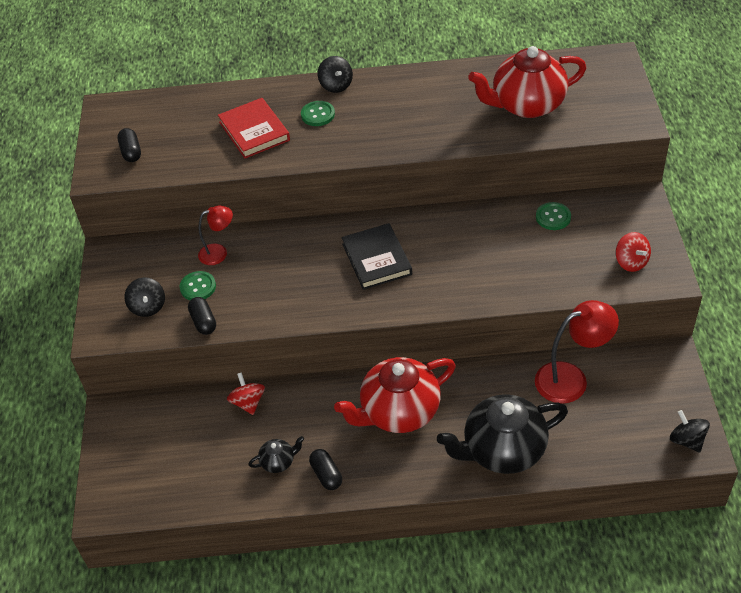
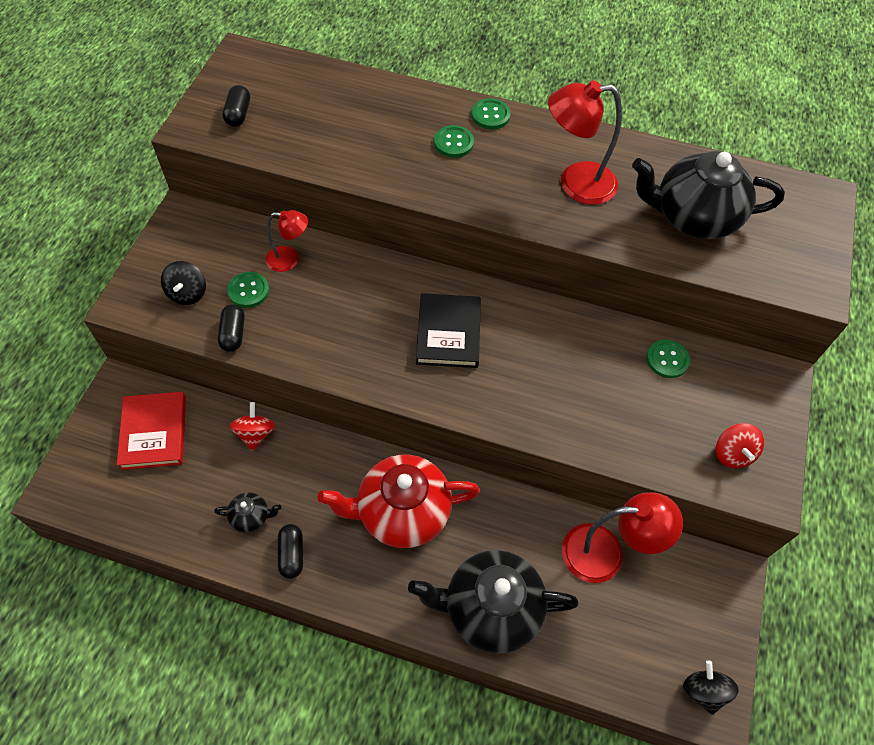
camera: 15 degrees right, 10 degrees up
(254, 131) = (376, 137): red book -> red book (154, 432)
(336, 85) = (490, 115): black spinning top -> green button
(427, 111) = (575, 183): none -> red lamp
(526, 105) = (693, 218): red teapot -> black teapot

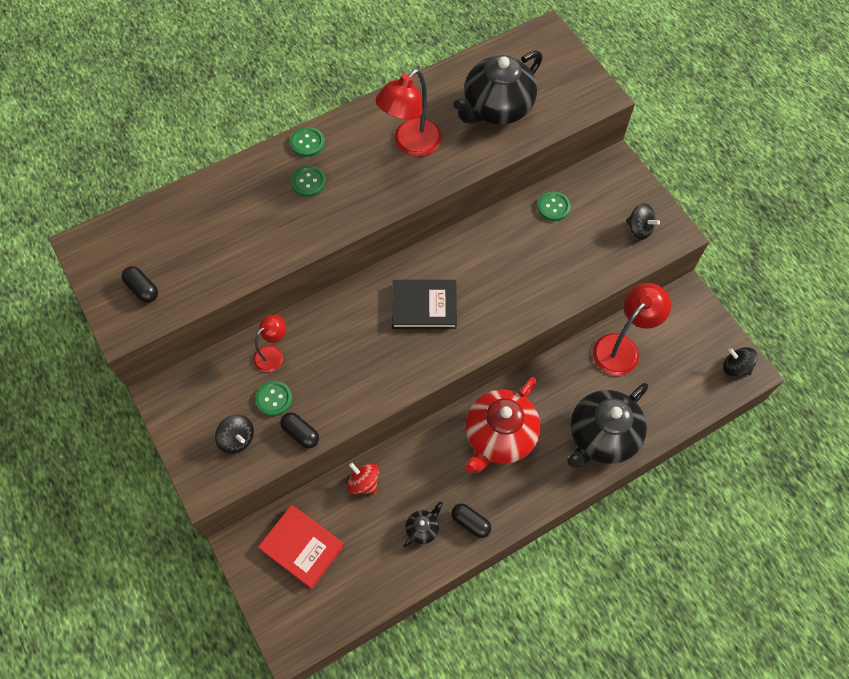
camera: 45 degrees left, 5 degrees up
(448, 333) = (424, 306): black book -> black book turned 45 degrees counterclockwise
(732, 453) = (639, 229): red spinning top -> black spinning top

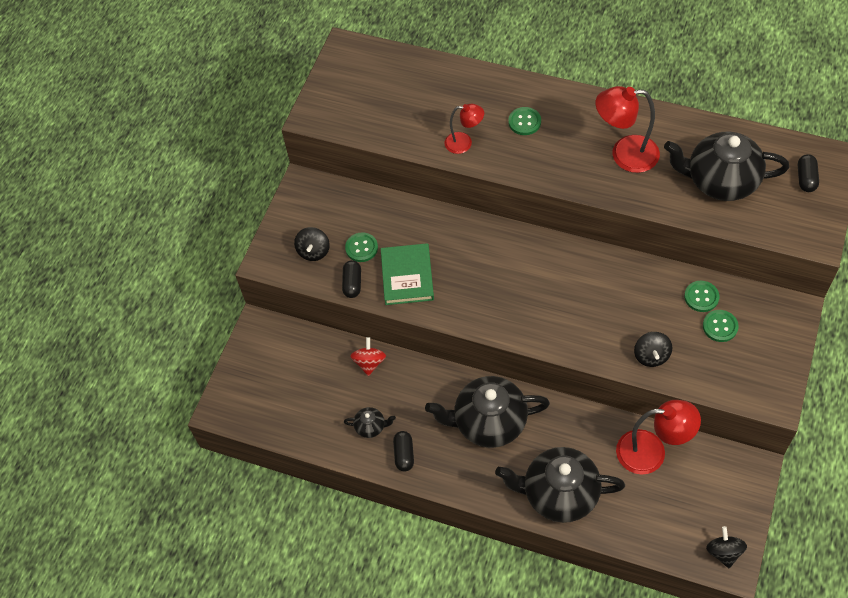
camera: 55 degrees right, 5 degrees down
(142, 289) = (348, 103): black capsule -> black capsule (806, 178)
(273, 354) = (392, 220): red lamp -> red lamp (464, 143)
(302, 547) = (290, 363): red book -> none
(307, 143) = (555, 95): green button -> green button (720, 326)
(337, 386) = (407, 276): none -> green book
(424, 306) = (523, 279): black book -> none
(499, 437) = (488, 422): red teapot -> black teapot
(639, 229) = (749, 371): black spinning top -> black spinning top (651, 356)

